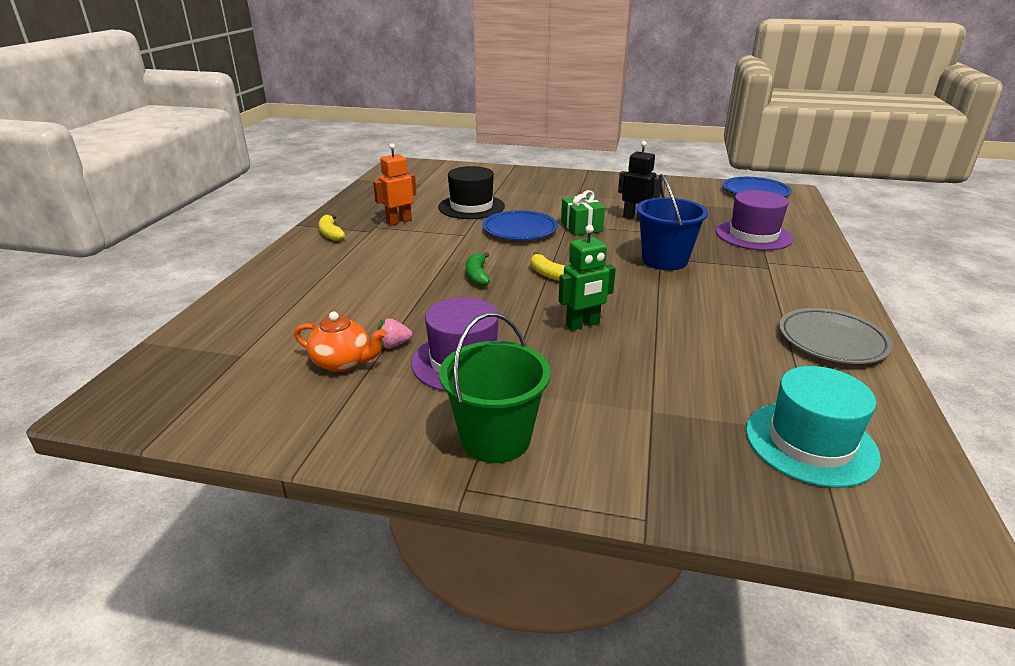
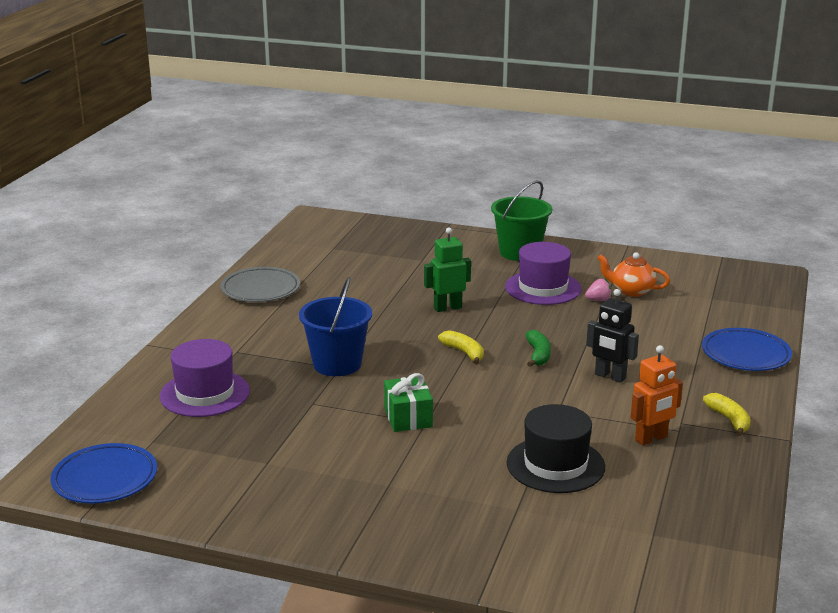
camera: 175 degrees left, 5 degrees down
(520, 230) = (488, 415): blue plate -> blue plate (745, 354)
(635, 218) = (329, 430): black robot -> black robot (610, 376)
(810, 442) = (340, 245): turquoise hat -> none

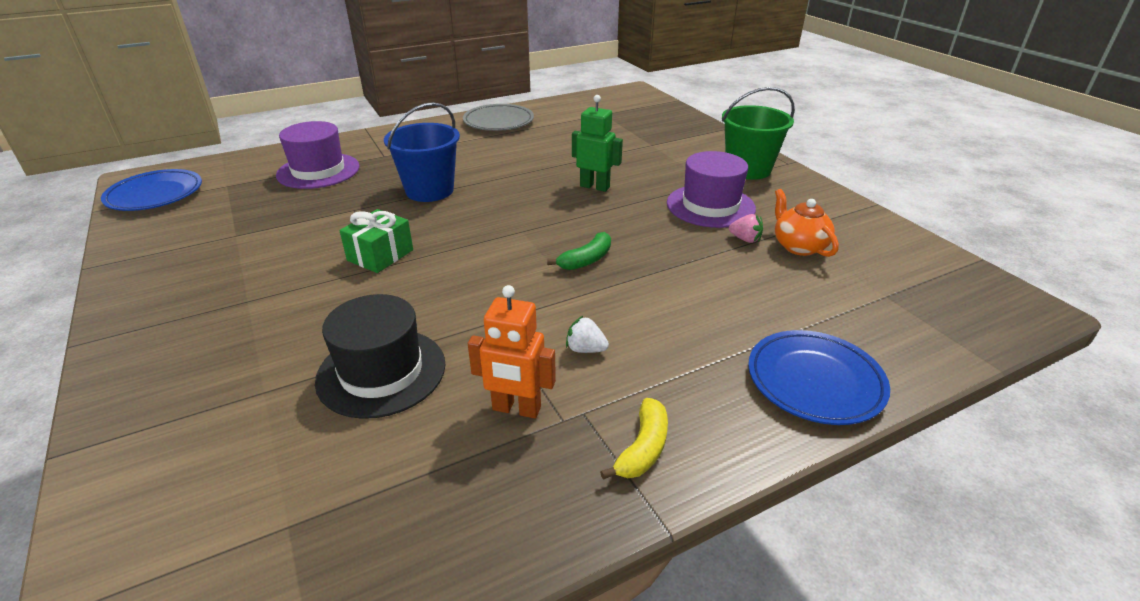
camera: 45 degrees right, 10 degrees up
(464, 353) = (531, 227): yellow banana -> none
(610, 376) = (609, 316): black robot -> none
(629, 397) = (585, 349): none -> white strawberry

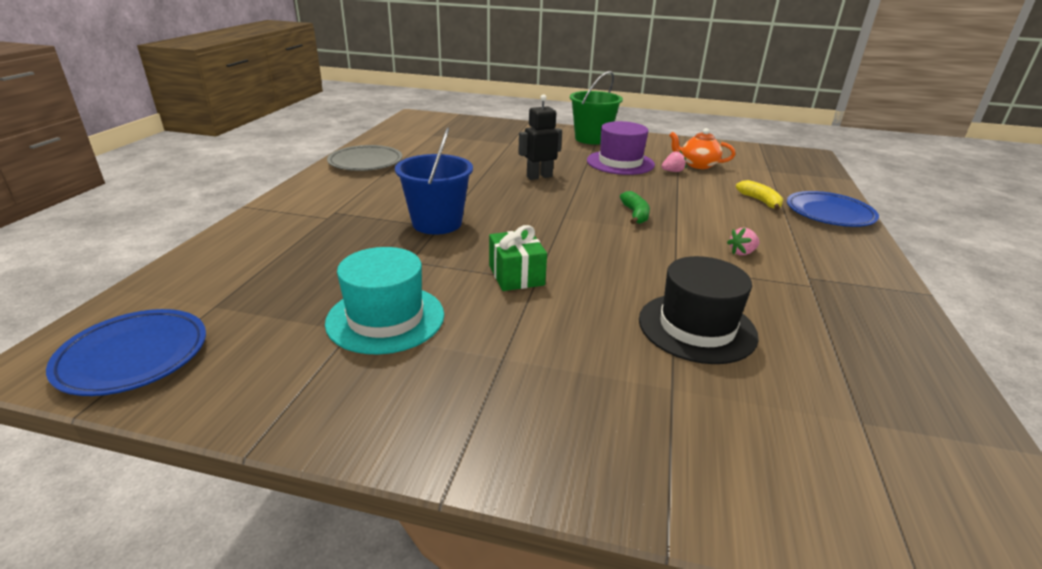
camera: 50 degrees left, 5 degrees down
(262, 238) = (385, 318): none -> turquoise hat
(318, 171) = (292, 252): purple hat -> none
(516, 409) = (788, 295): orange robot -> none
(585, 349) = (742, 252): white strawberry -> pink strawberry
(595, 186) = (539, 177): green robot -> black robot
(643, 448) = (856, 274): yellow banana -> yellow banana (760, 201)

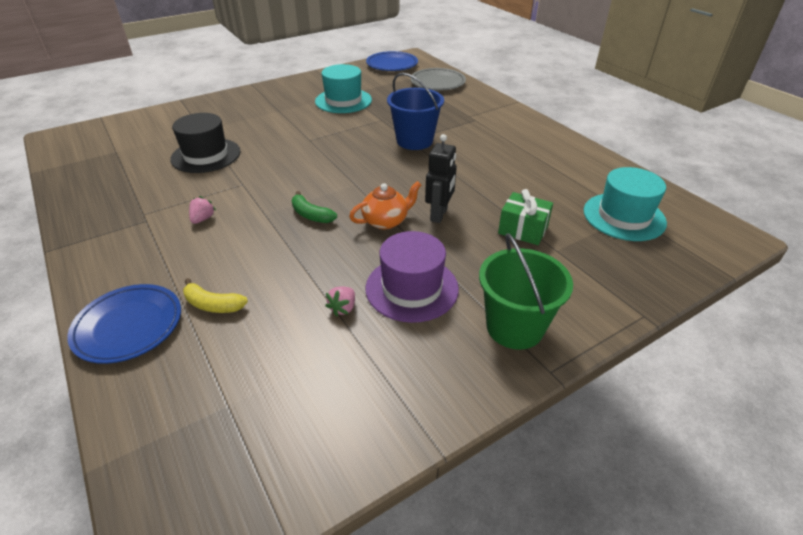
camera: 135 degrees right, 10 degrees up
(365, 162) = (566, 155): grey plate -> grey plate (437, 83)
(438, 136) = (624, 216): none -> turquoise hat
(516, 275) = (322, 137): green gift -> green gift (523, 230)
(698, 165) = (329, 348): orange teapot -> orange teapot (386, 221)

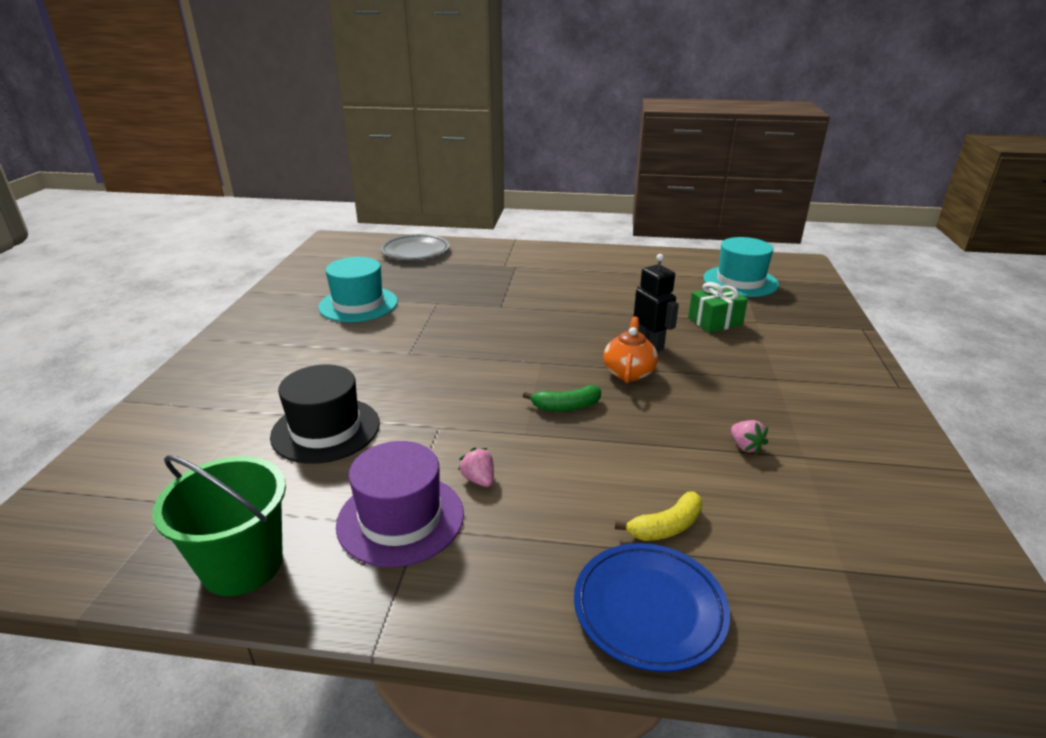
camera: 50 degrees left, 10 degrees down
(392, 65) = (331, 253): blue plate -> none
(412, 288) = (747, 401): purple hat -> purple hat (400, 518)
(414, 141) = (507, 304): blue bucket -> none
(514, 327) = (838, 378): green bucket -> green bucket (242, 565)

